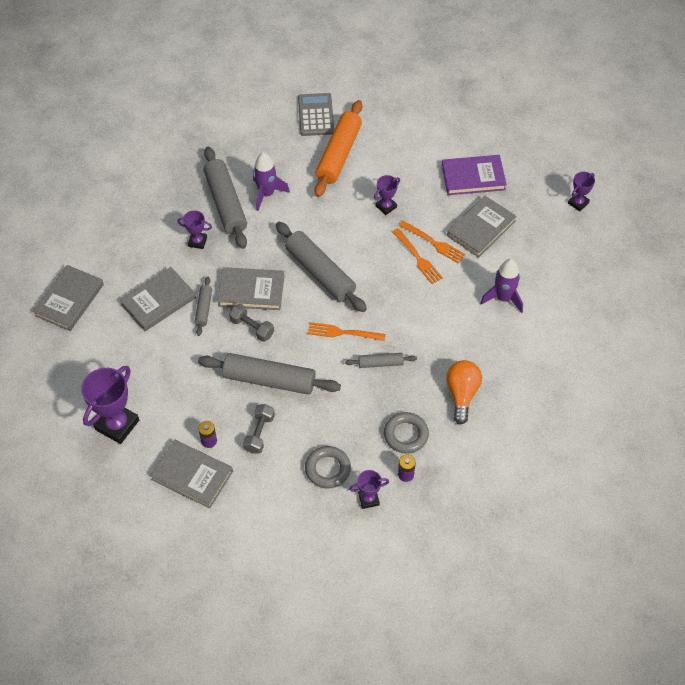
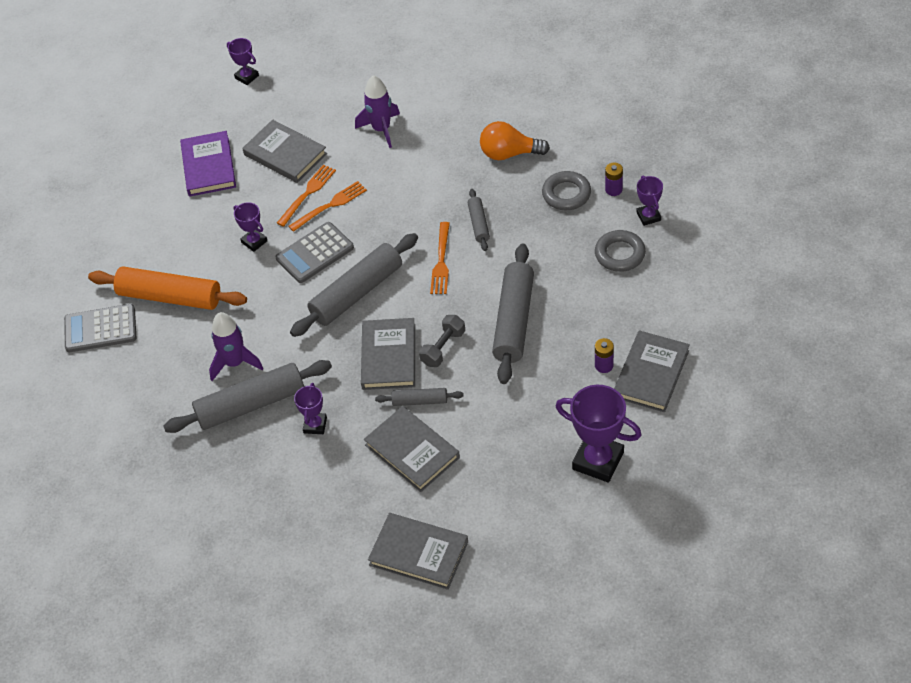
camera: 90 degrees left, 5 degrees down
(259, 433) = (586, 320): grey dumbbell -> none
(367, 246) = (315, 253): none -> grey calculator

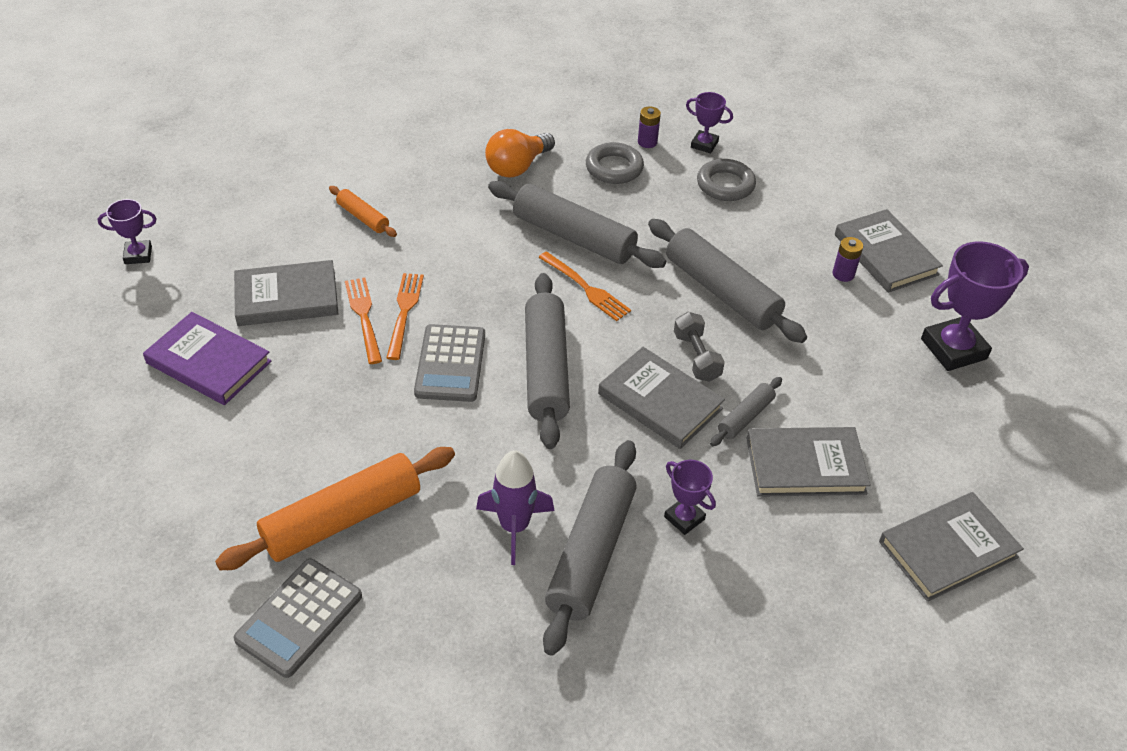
camera: 55 degrees left, 5 degrees down
(254, 242) = (367, 397): purple trophy -> none
(381, 129) = (363, 217): purple rocket -> orange rolling pin
(479, 224) = (574, 236): grey rolling pin -> grey rolling pin, size x2.01

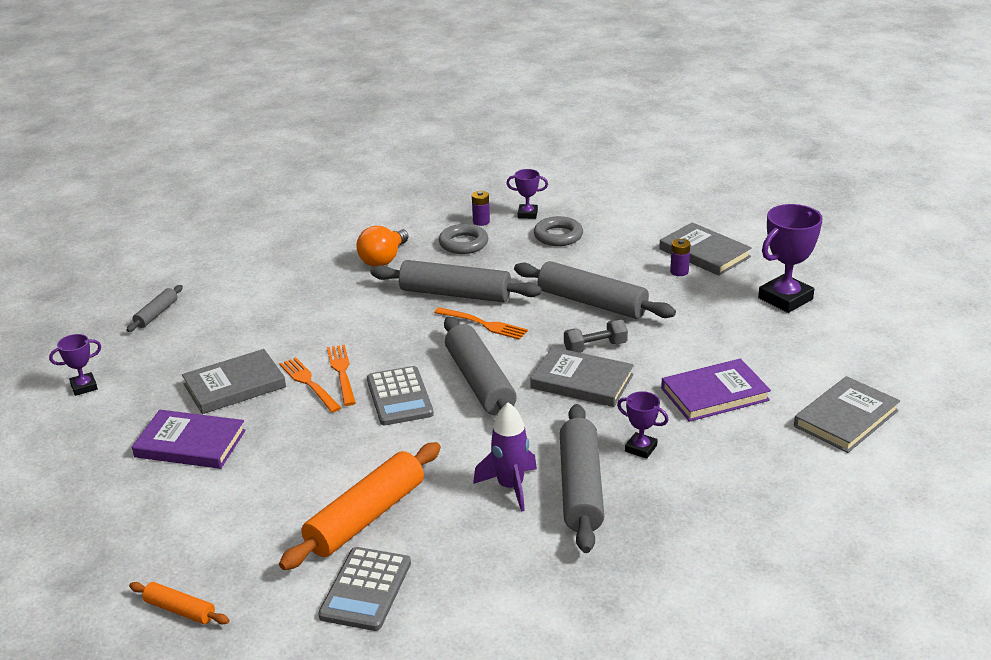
camera: 15 degrees left, 15 degrees down
(363, 217) = (271, 319): orange rolling pin -> orange rolling pin (180, 610)
(696, 357) = (595, 347): grey dumbbell -> grey dumbbell turned 75 degrees counterclockwise
(745, 417) = (653, 375): grey rolling pin -> grey rolling pin (156, 314)
(805, 465) = (714, 394): grey book -> purple book

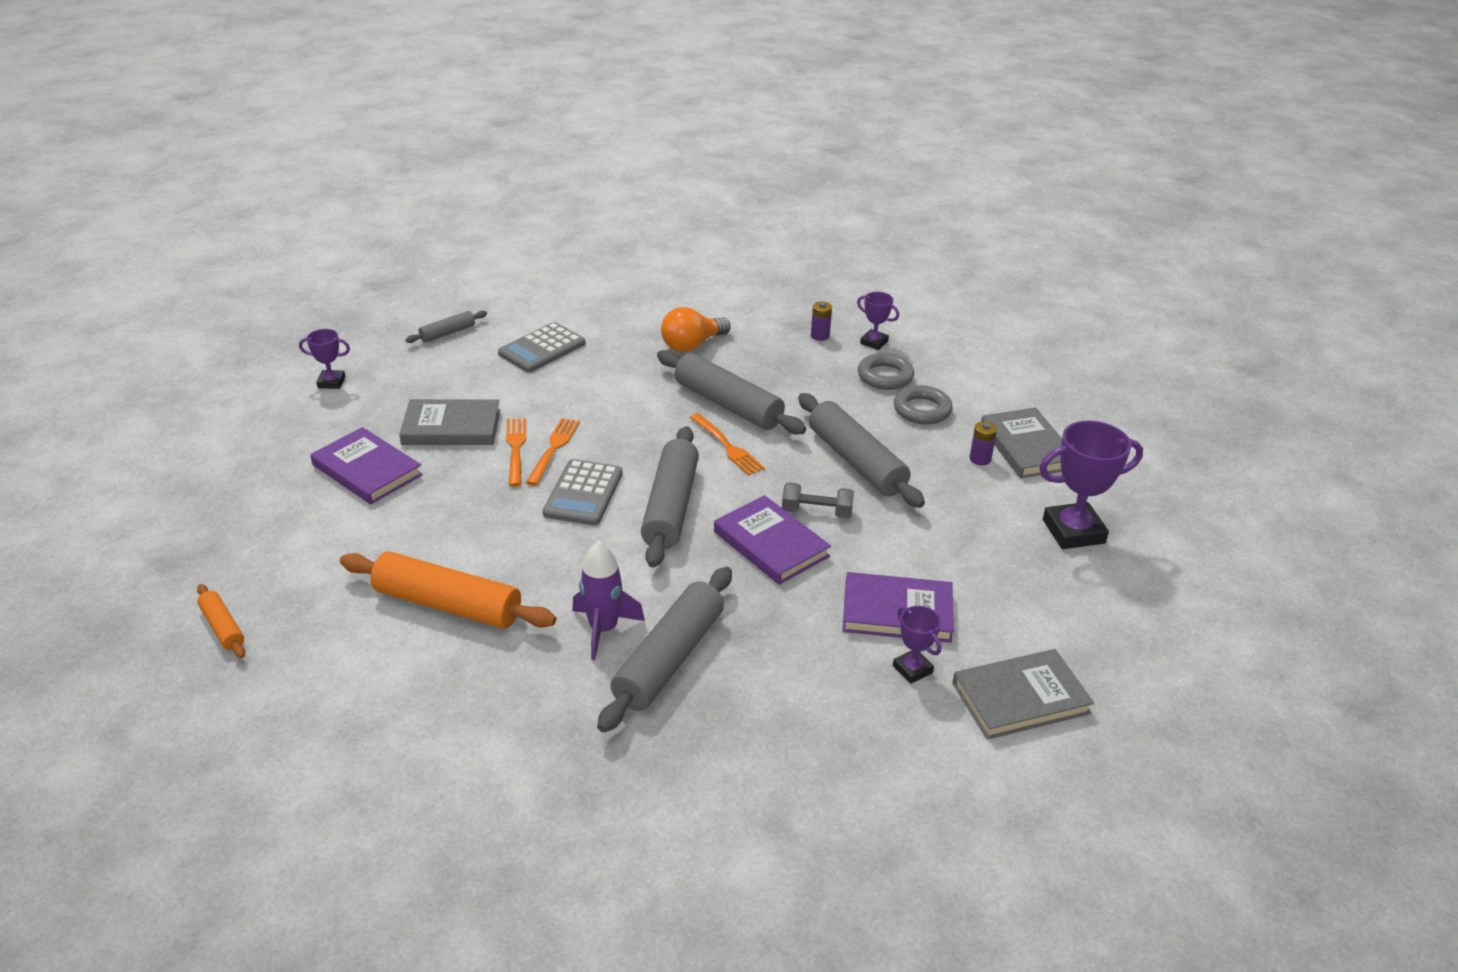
camera: 25 degrees right, 5 degrees up
(365, 517) = (448, 604): orange rolling pin -> orange rolling pin turned 45 degrees clockwise
(365, 589) = (385, 677): grey calculator -> grey calculator (542, 349)
(463, 243) = (782, 354): grey ring -> grey ring (922, 410)
(582, 381) = (771, 544): grey book -> purple book
(641, 448) = (766, 641): purple trophy -> purple trophy (912, 669)

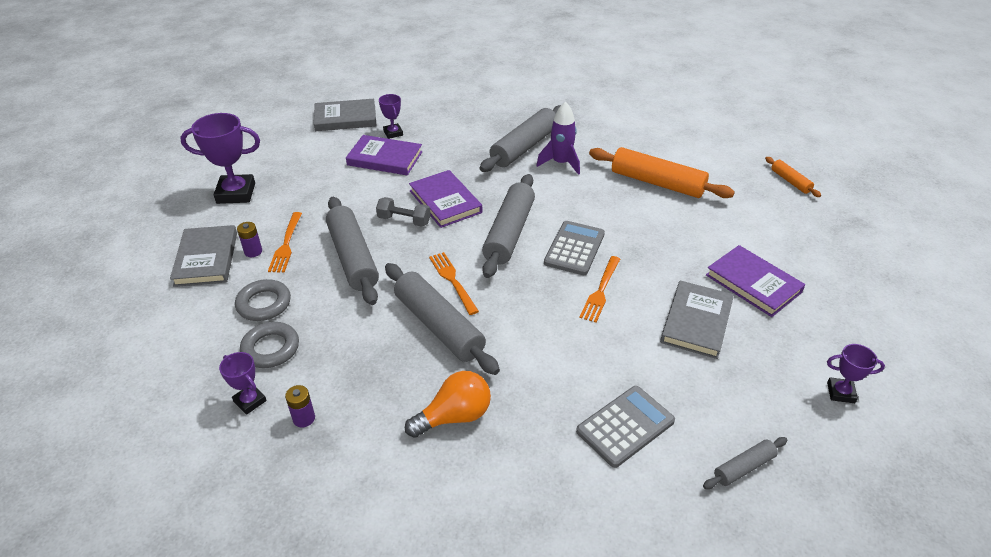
camera: 170 degrees left, 5 degrees up
(451, 427) = (696, 322): grey book -> grey book turned 75 degrees counterclockwise
(516, 449) = (633, 294): orange fork -> orange fork (286, 244)

